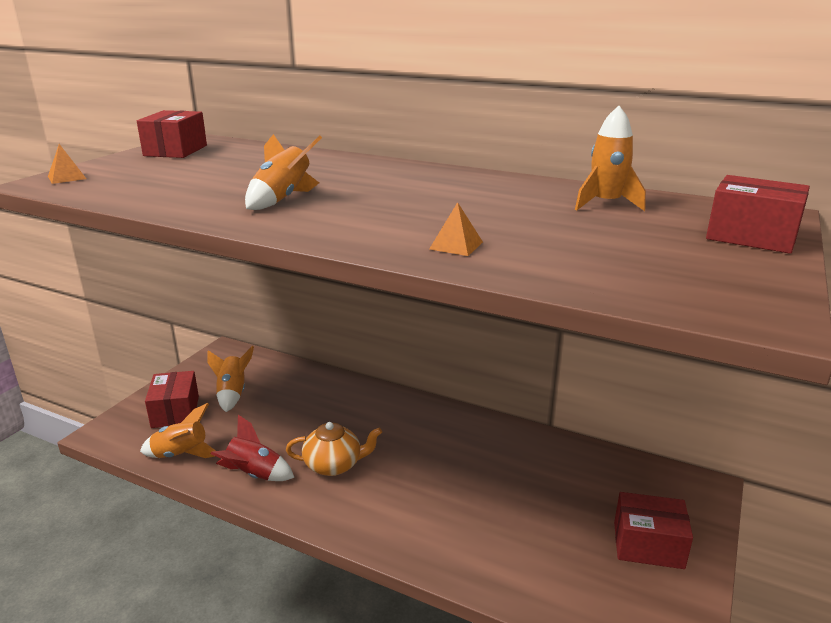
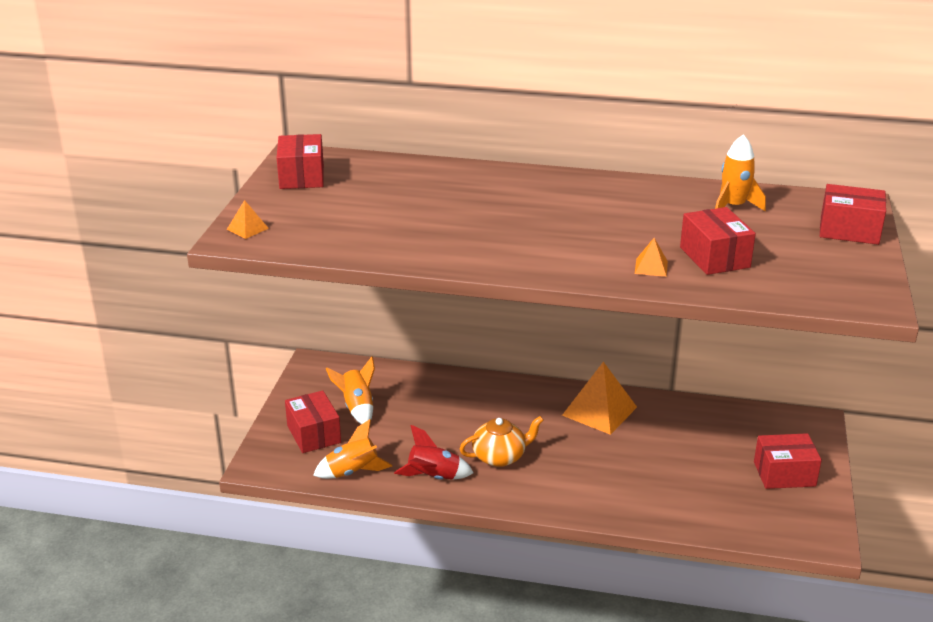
camera: 15 degrees left, 5 degrees up
(282, 199) = (474, 233): orange rocket -> none
(463, 434) = (599, 411): none -> orange pyramid
(548, 244) = (714, 257): none -> red box

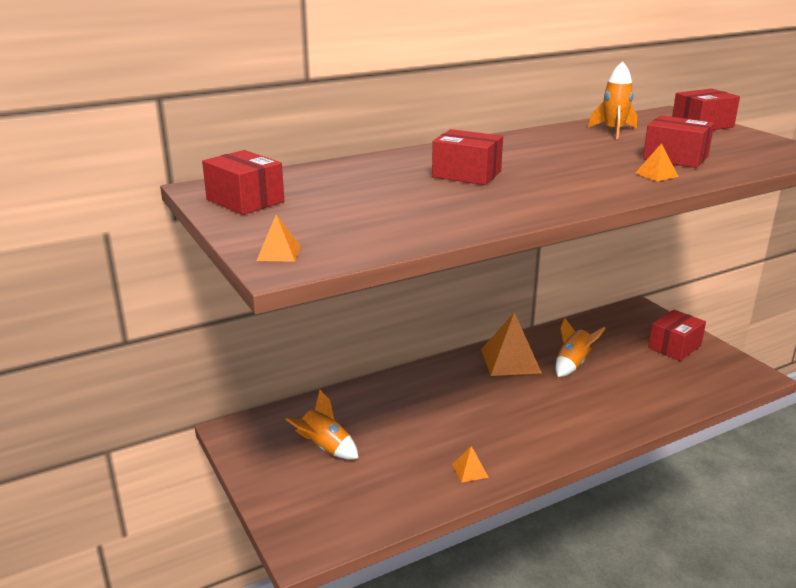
camera: 40 degrees left, 5 degrees down
(314, 434) = (317, 491): red box -> red box (466, 174)
(352, 472) = (398, 504): orange rocket -> orange rocket (572, 364)
(434, 477) = (470, 470): red rocket -> orange pyramid
(500, 457) = (494, 427): orange teapot -> none

